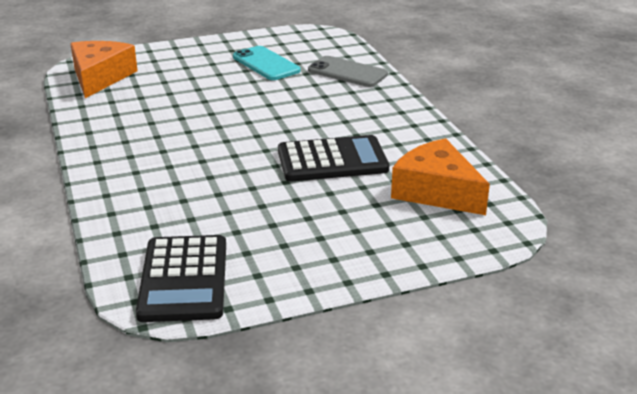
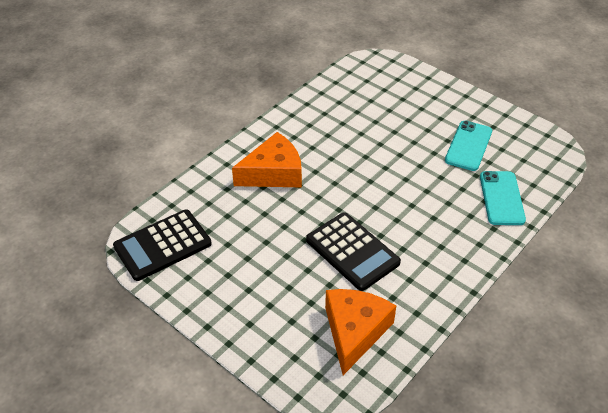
camera: 60 degrees right, 15 degrees up
(100, 77) = (366, 78): orange cheese -> orange cheese (273, 173)
(347, 72) = (501, 198): grey phone -> turquoise phone

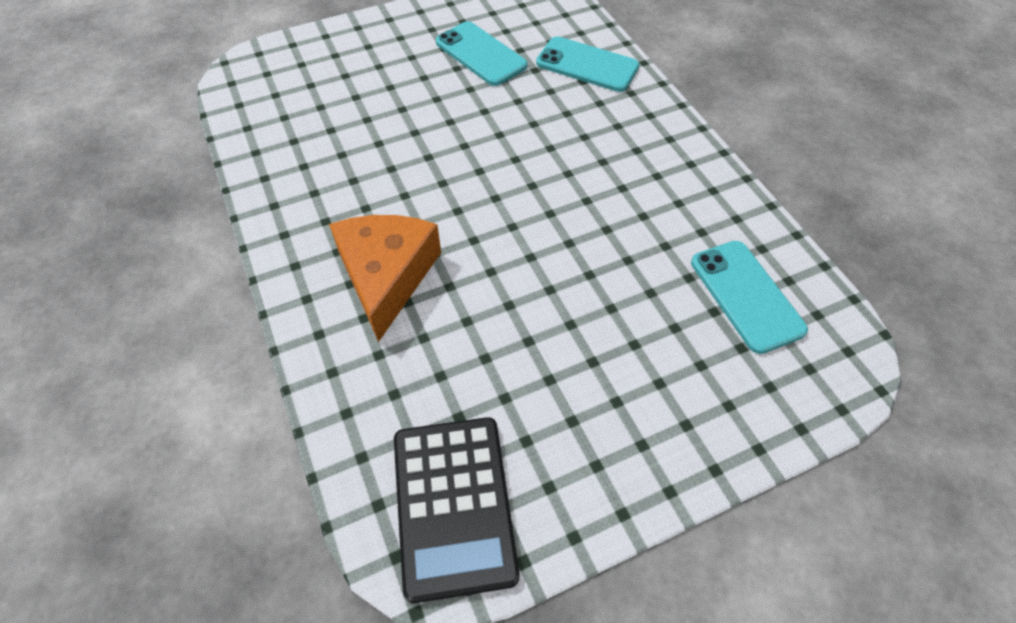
camera: 65 degrees left, 10 degrees up
(352, 251) = (602, 242): black calculator -> none
(354, 331) = (746, 295): orange cheese -> turquoise phone

